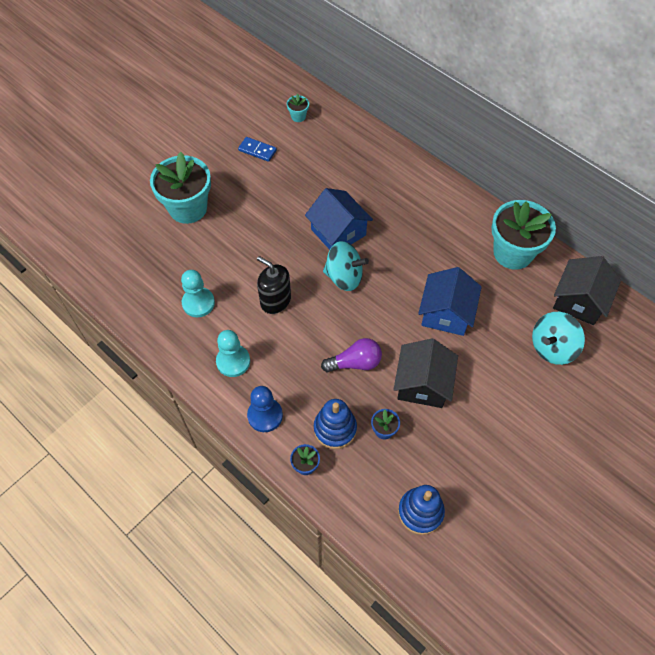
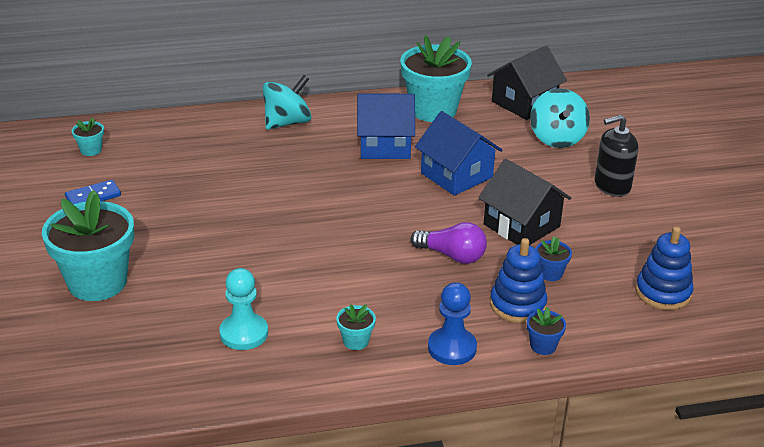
camera: 55 degrees left, 25 degrees down
(233, 361) = (356, 341): turquoise pawn -> turquoise flower pot
(275, 301) = (312, 274): black soap dispenser -> black soap dispenser (612, 186)
(338, 232) = (279, 193): blue house -> blue house (385, 145)
(344, 277) = (339, 215): turquoise spinning top -> turquoise spinning top (287, 122)
(355, 363) = (452, 255): purple light bulb -> purple light bulb turned 90 degrees clockwise
(579, 301) = (524, 103): black house -> black house turned 75 degrees clockwise

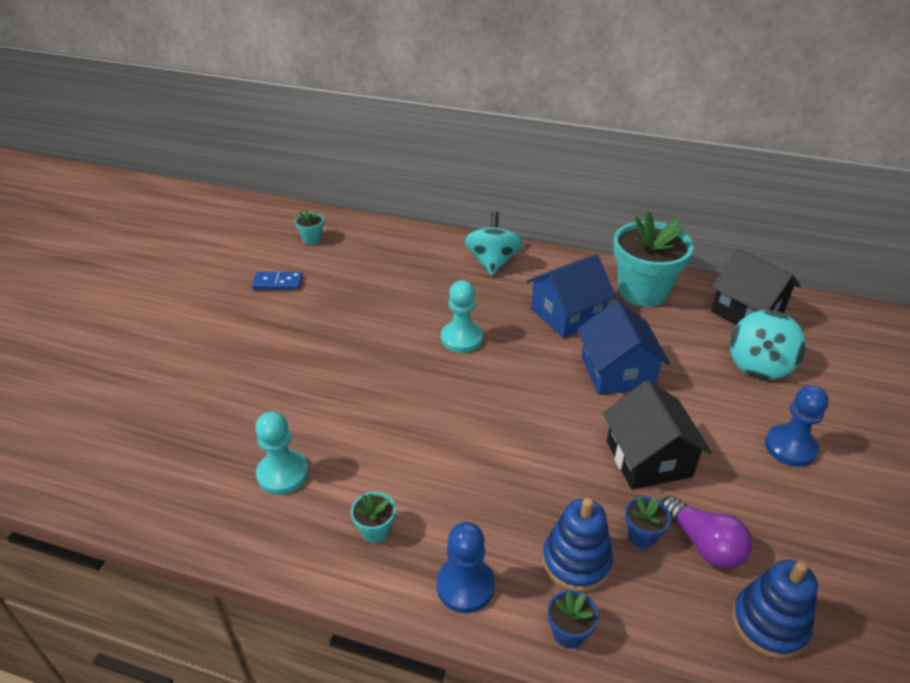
camera: 30 degrees right, 5 degrees up
(97, 282) = (212, 367): turquoise flower pot -> none
(287, 122) = (492, 262): turquoise spinning top -> turquoise spinning top turned 75 degrees counterclockwise
(310, 189) = (461, 338): none -> turquoise pawn
(385, 145) = (567, 314): blue house -> blue house turned 60 degrees counterclockwise
(452, 255) = (546, 467): purple light bulb -> purple light bulb (703, 544)
(524, 103) = (747, 312): black house -> black house turned 60 degrees clockwise
(612, 186) = (790, 447): black soap dispenser -> blue pawn

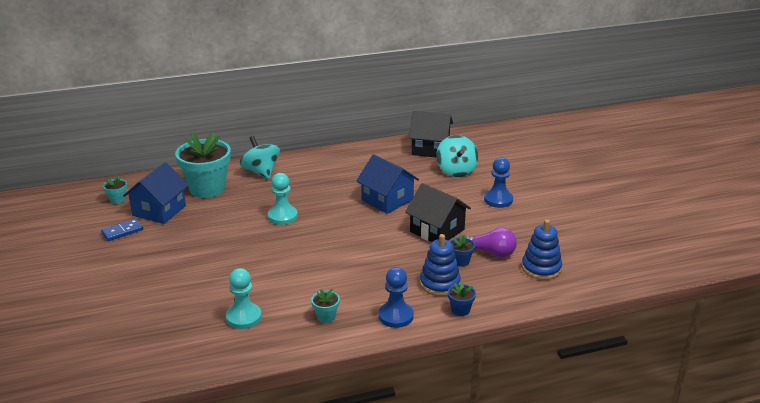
camera: 35 degrees left, 10 degrees down
(567, 314) = (334, 183): blue house -> blue house (159, 210)
(643, 291) = (366, 157): turquoise flower pot -> turquoise flower pot (207, 188)

